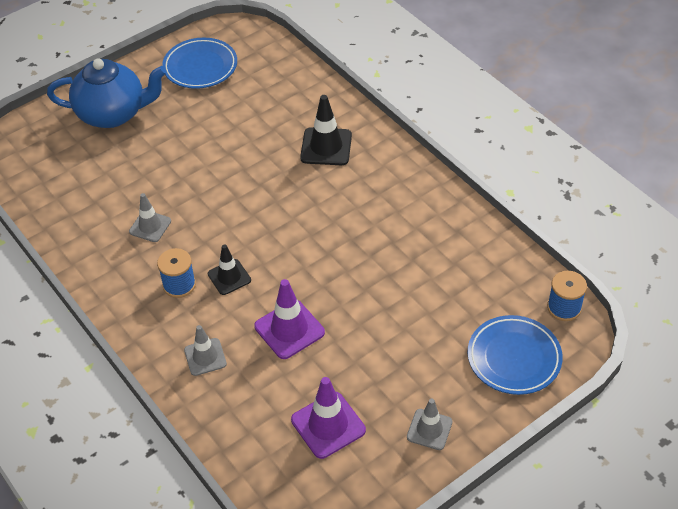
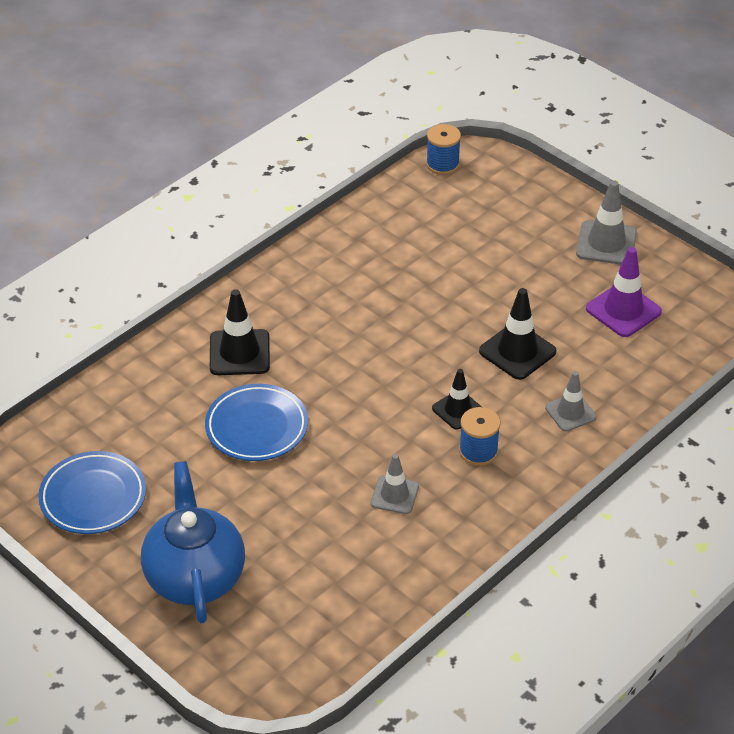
camera: 100 degrees left, 5 degrees down
(289, 329) = (517, 351): purple traffic cone -> black traffic cone
(429, 429) = (606, 243): grey traffic cone -> grey traffic cone, size x1.52
(514, 358) = (510, 194): blue plate -> blue plate (257, 427)

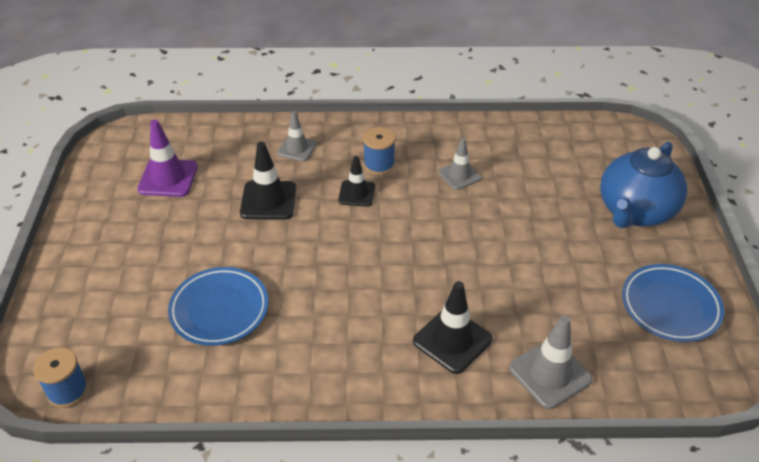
camera: 135 degrees left, 0 degrees up
(257, 427) = (500, 274): blue plate -> blue plate (219, 309)
(606, 243) = (95, 225): grey traffic cone -> grey traffic cone (550, 374)

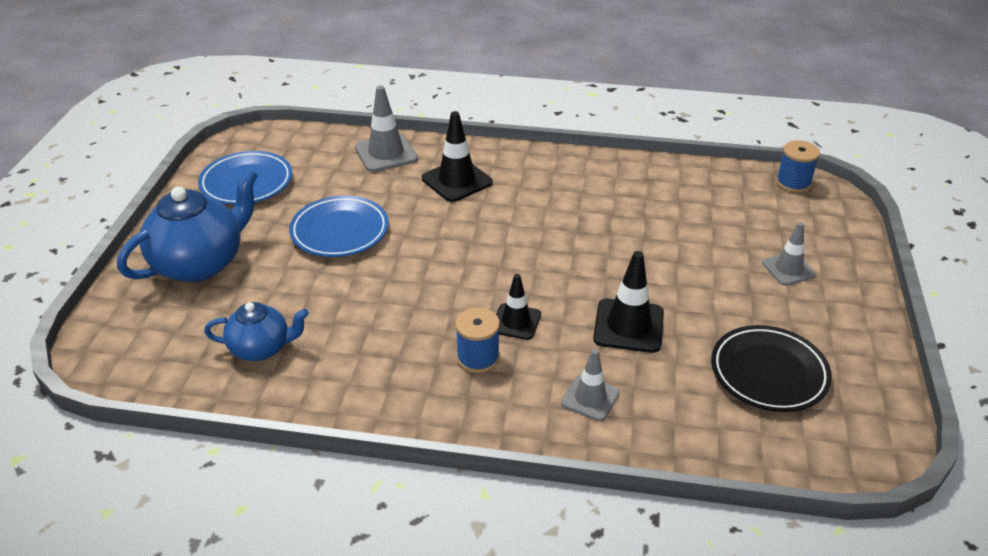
camera: 170 degrees left, 5 degrees down
(168, 178) = (768, 373): purple traffic cone -> black plate
(219, 309) = (672, 224): blue plate -> blue plate (340, 231)
(459, 175) = (377, 330): grey traffic cone -> grey traffic cone (788, 269)
(534, 153) = (261, 348): none -> blue teapot

